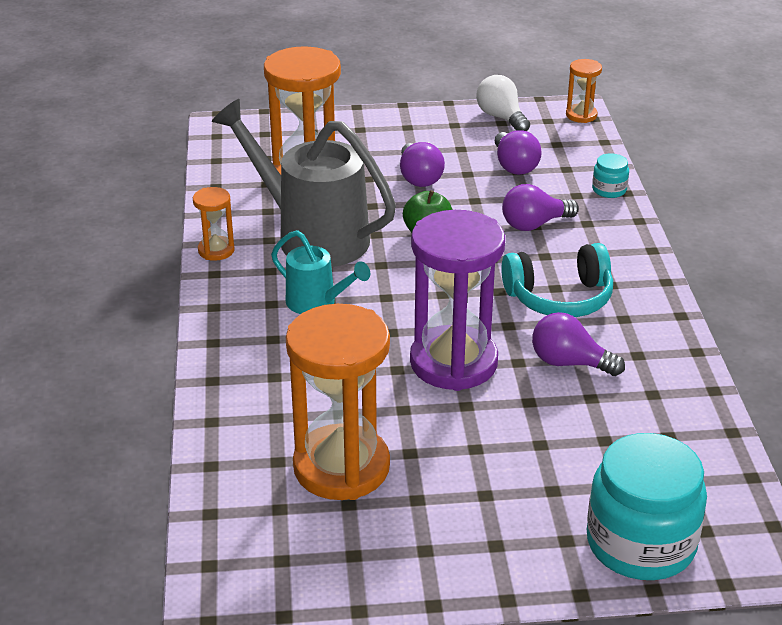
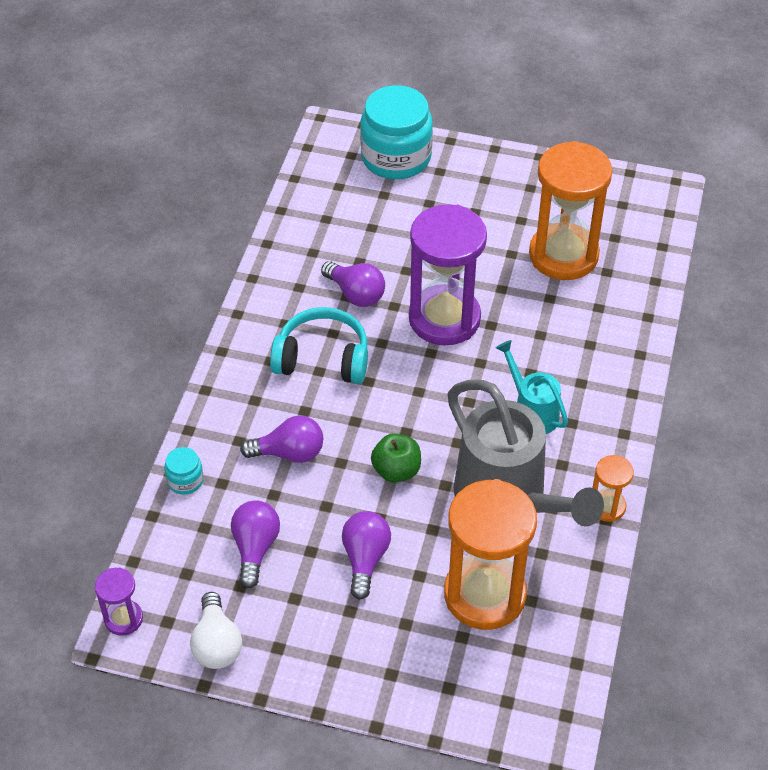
camera: 160 degrees left, 15 degrees up
(581, 115) = (123, 619): orange hourglass -> purple hourglass

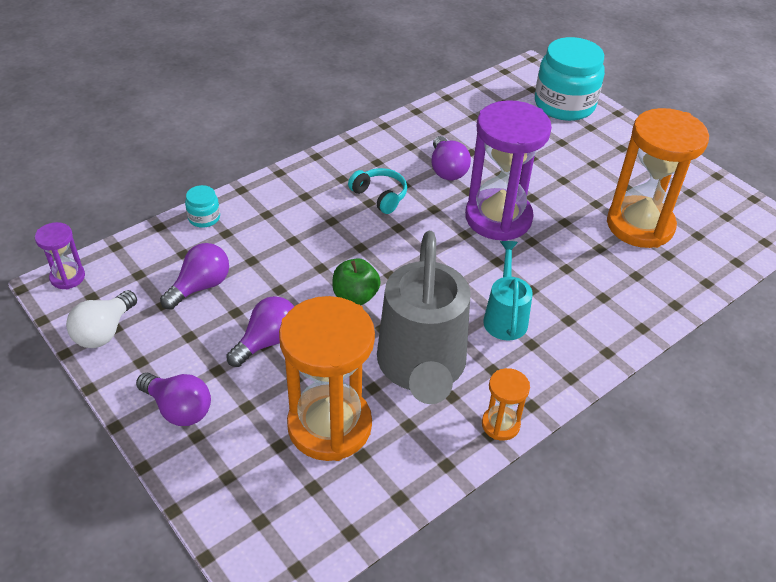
camera: 35 degrees right, 5 degrees down
(289, 453) = (291, 241): purple light bulb -> purple light bulb (178, 409)
(322, 358) = (380, 196): turquoise headphones -> turquoise headphones, size x0.64

